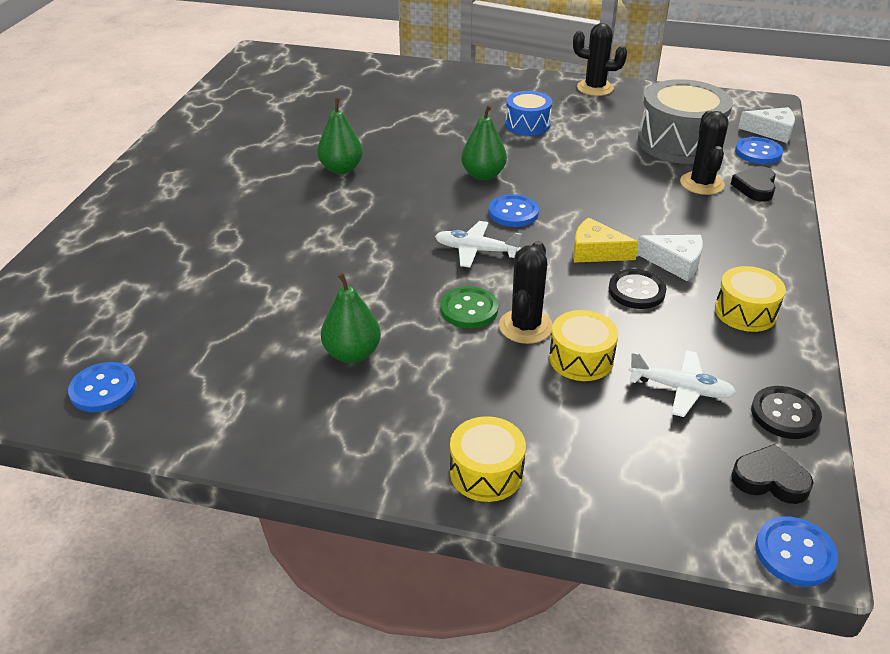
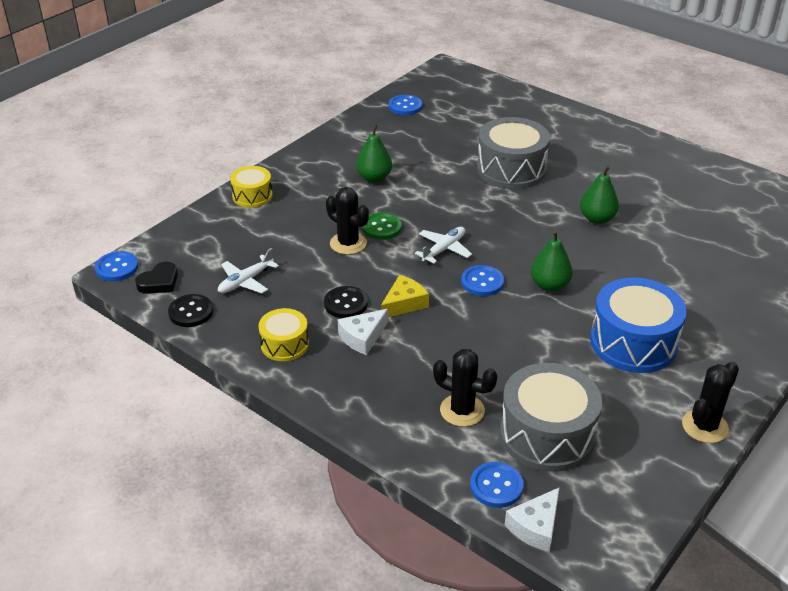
camera: 115 degrees right, 0 degrees up
(264, 242) = (511, 169): none -> grey drum
(527, 124) = (633, 342): blue drum -> blue drum, size x1.80
(581, 359) = (302, 254): yellow drum -> none
(755, 187) = (434, 444): black heart -> none

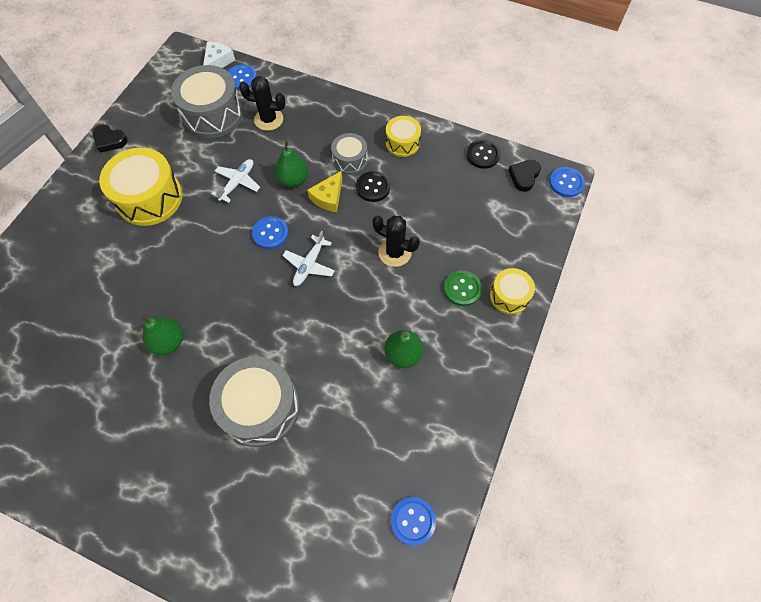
camera: 165 degrees right, 25 degrees up
(245, 281) = (459, 192): white plane -> white plane (238, 183)
(362, 337) = (350, 160): white cheese -> grey drum
(381, 227) = (372, 280): green button -> green button (462, 289)
(549, 285) = (214, 242): green pear -> green pear (293, 180)
(633, 342) = (149, 198): blue drum -> yellow drum
(705, 426) = (110, 140): black cactus -> black heart

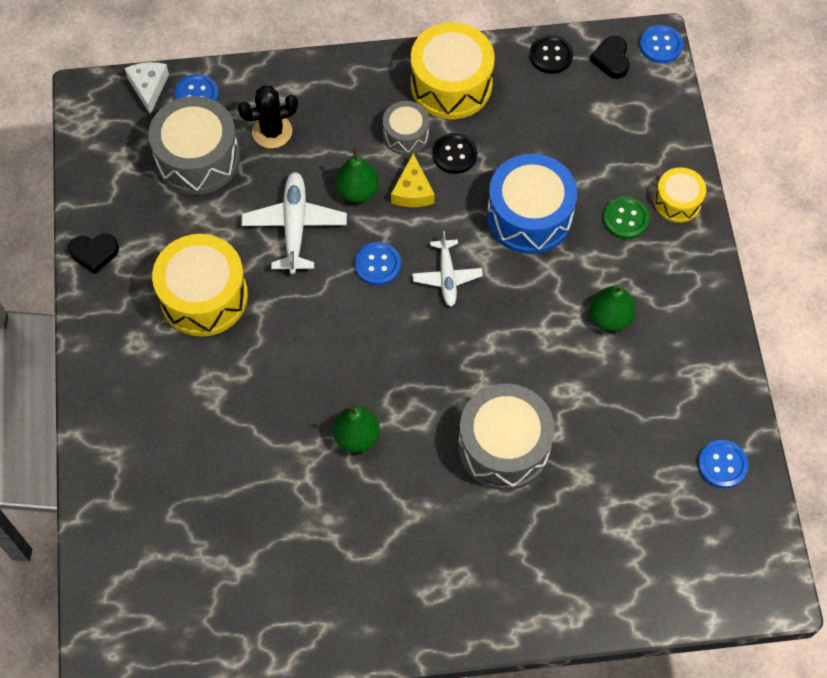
camera: 30 degrees left, 0 degrees up
(238, 183) = (295, 226): white plane -> white plane, size x1.52
(394, 252) = (529, 216): black cactus -> blue drum
(402, 143) = (451, 84): yellow drum -> yellow drum, size x1.80

